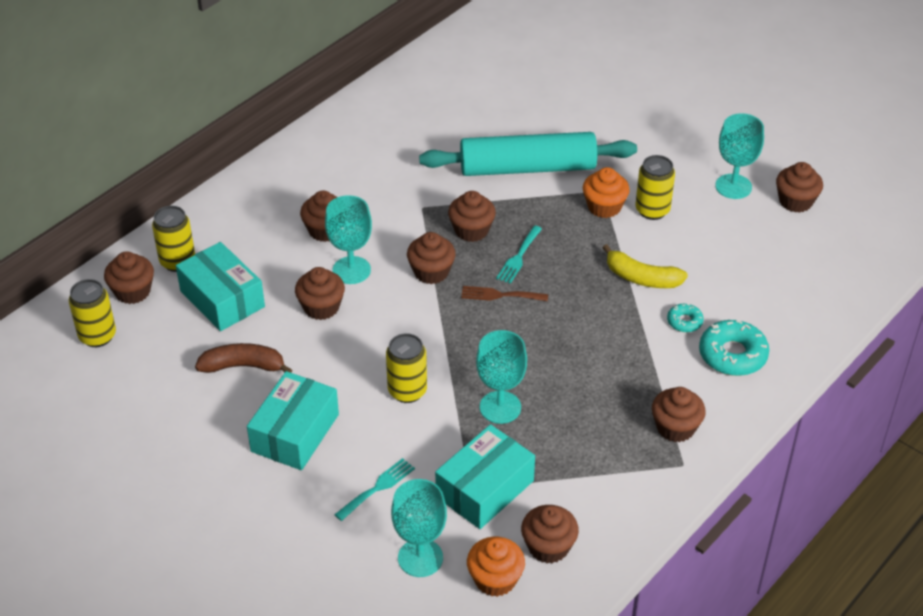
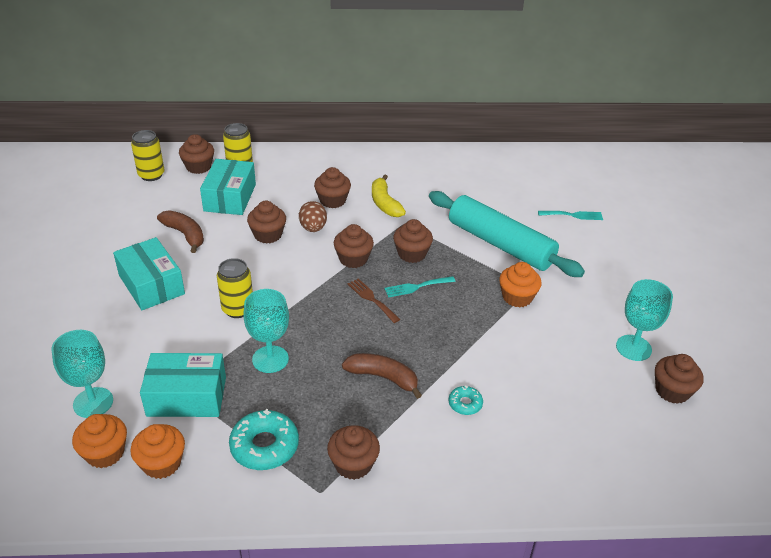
camera: 45 degrees right, 5 degrees down
(295, 433) = (151, 285): turquoise box -> turquoise box turned 75 degrees clockwise
(351, 270) = (313, 228): turquoise goblet -> brown egg
(378, 488) = (139, 346): turquoise fork -> turquoise fork (573, 215)
(548, 547) = (162, 463): brown cupcake -> orange cupcake
(603, 350) = (383, 377): none -> brown banana
(641, 278) = (477, 355): yellow banana -> yellow banana (384, 203)
(652, 210) = (548, 321): yellow can -> none
(732, 355) = (466, 452): turquoise donut -> turquoise donut (264, 446)

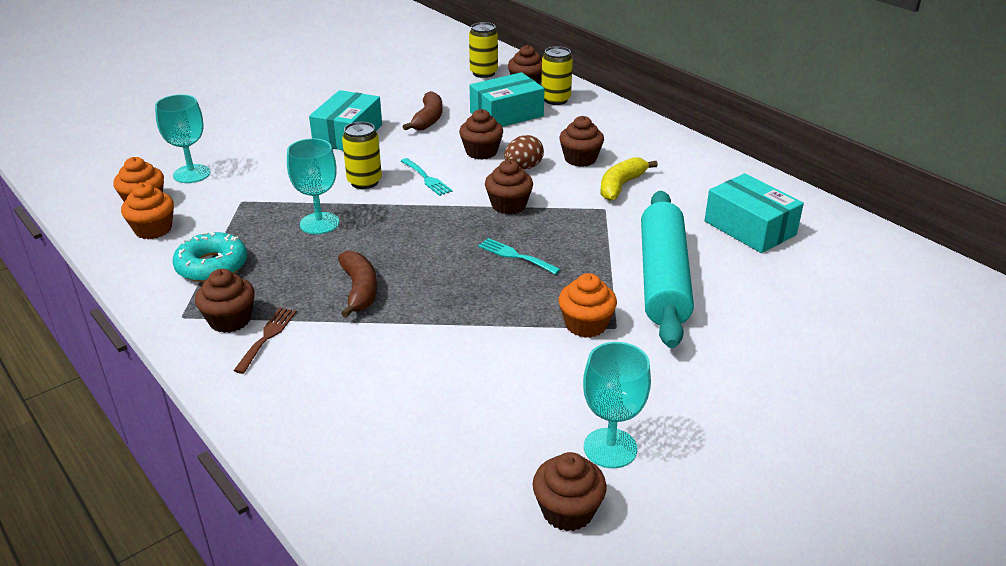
camera: 55 degrees right, 5 degrees down
(187, 396) = (235, 207): turquoise box -> turquoise box (750, 228)
(371, 299) = (463, 239): brown fork -> brown fork (267, 337)
(412, 254) = (563, 232): brown cupcake -> none
(465, 404) = (374, 354): turquoise donut -> none
(573, 215) = (803, 309): turquoise fork -> turquoise fork (427, 178)

